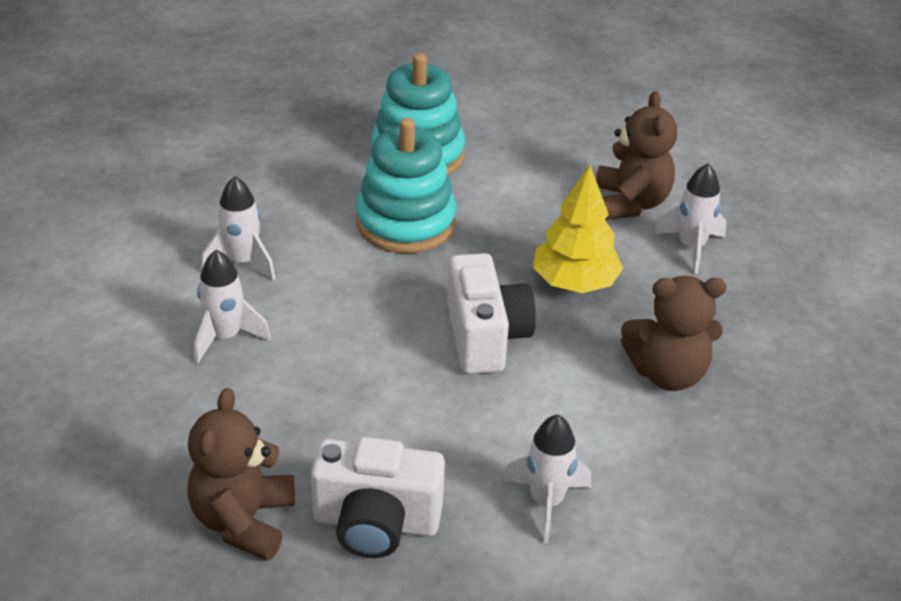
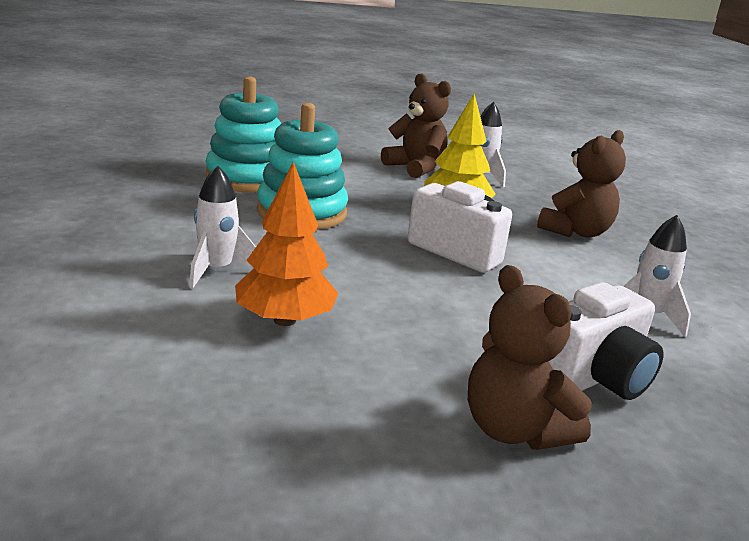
camera: 45 degrees left, 15 degrees down
(225, 337) = (285, 320): white rocket -> orange tree

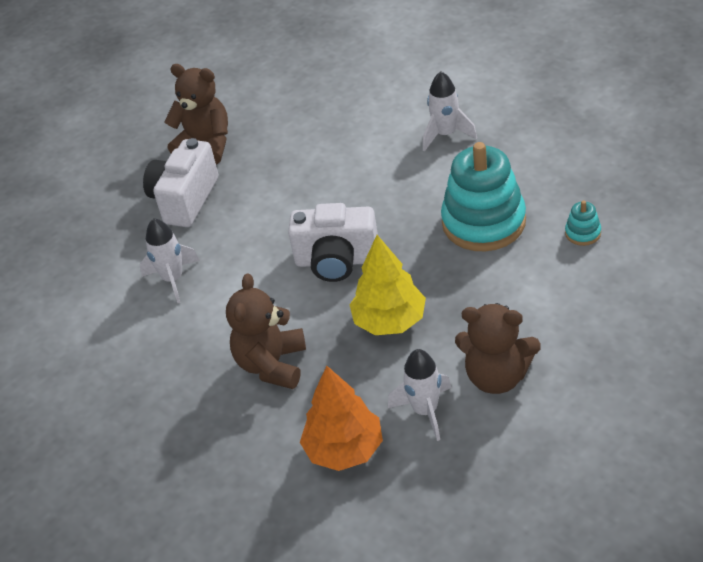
camera: 155 degrees right, 20 degrees up
(247, 178) = (583, 233): turquoise stacking toy -> turquoise stacking toy, size x0.42
(285, 320) = (366, 130): orange tree -> orange tree (344, 450)

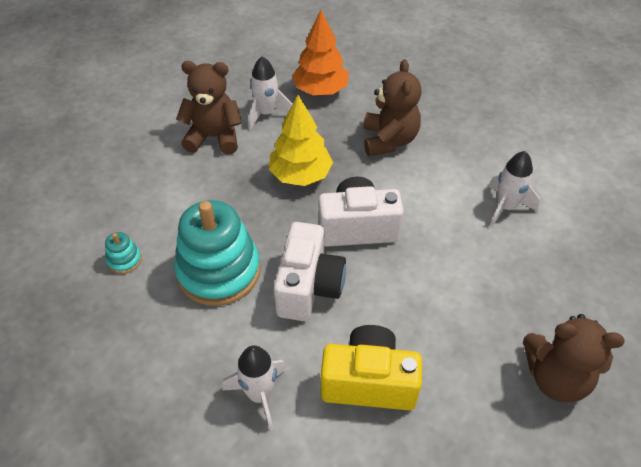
camera: 165 degrees right, 5 degrees up
(185, 199) = (540, 296): white camera -> white camera (309, 287)
(356, 142) = (369, 382): none -> yellow camera

